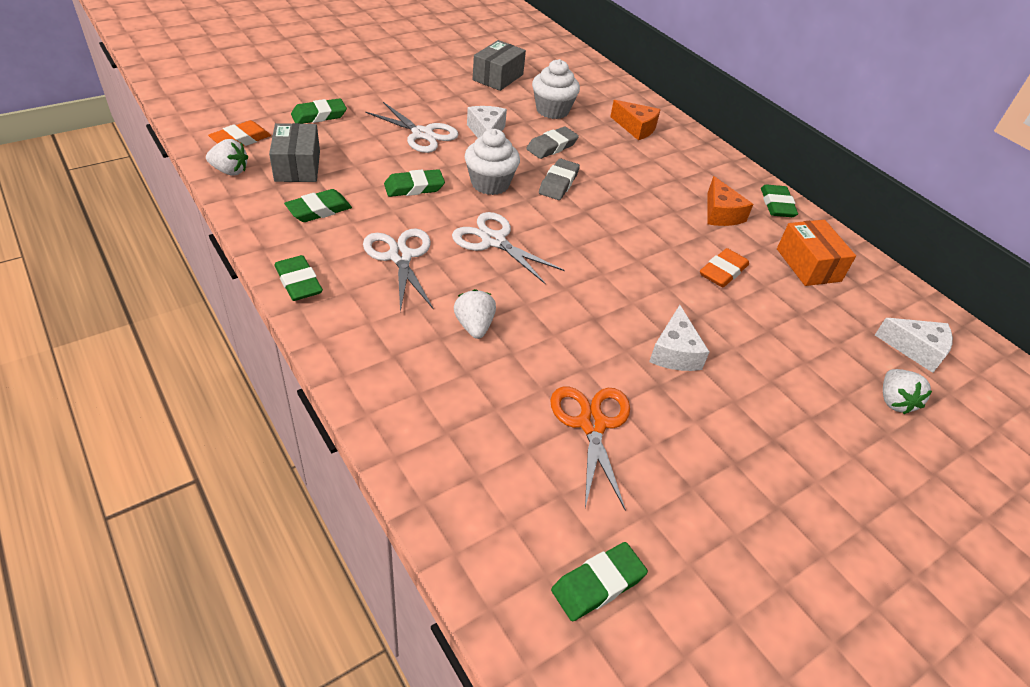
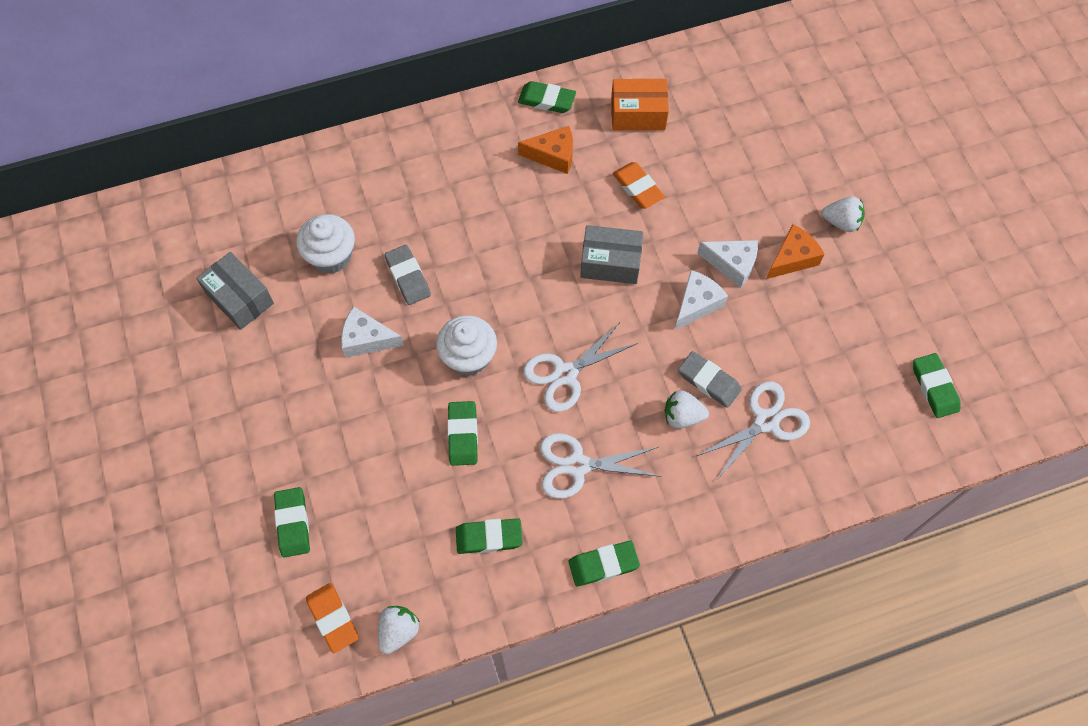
camera: 70 degrees left, 20 degrees up
(297, 166) = (401, 555): grey box -> grey box (610, 263)
(319, 210) = (489, 537): green eraser -> green eraser turned 75 degrees counterclockwise
(422, 134) = (357, 410): white scissors -> white scissors (766, 421)
(558, 183) = (478, 289): grey eraser -> grey eraser (709, 381)
(592, 424) = (801, 351): orange scissors -> none
(636, 128) = (386, 179): orange cheese -> orange cheese (792, 258)
(894, 401) = (800, 128): white strawberry -> white strawberry (841, 222)
(916, 350) = (749, 84): white cheese -> white cheese (696, 304)

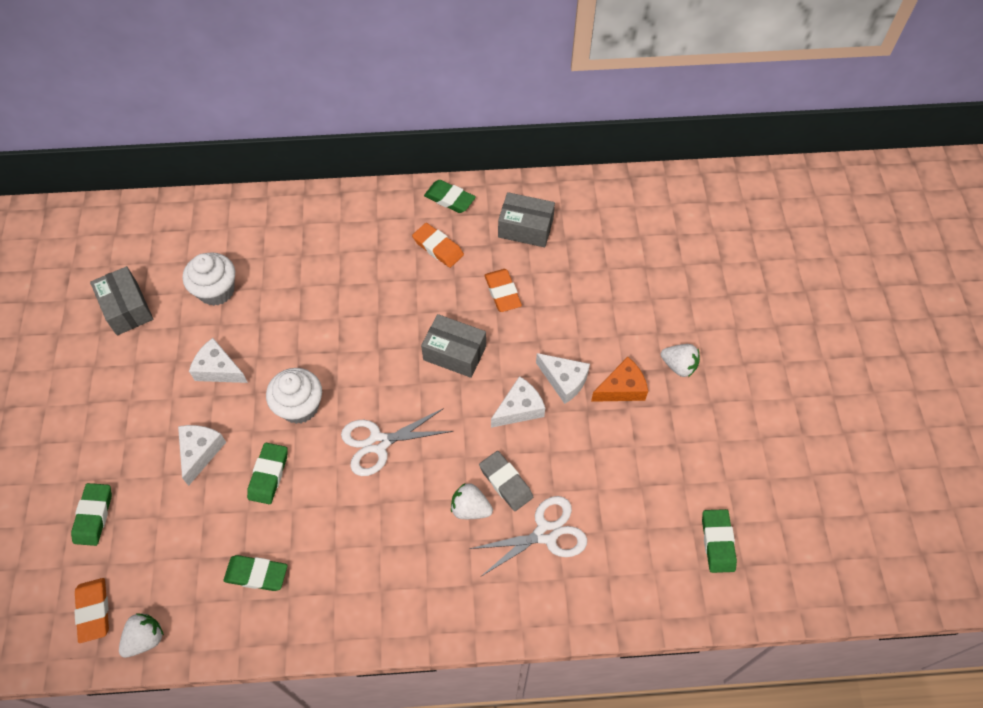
camera: 15 degrees right, 5 degrees down
(381, 430) = (200, 452): none -> white cheese
(408, 277) = (274, 324): grey eraser -> none
(553, 155) = (438, 247): orange cheese -> orange eraser
(577, 465) = (359, 529): white scissors -> none
(603, 564) = (349, 628): green eraser -> none
(638, 114) = (525, 228): orange box -> grey box

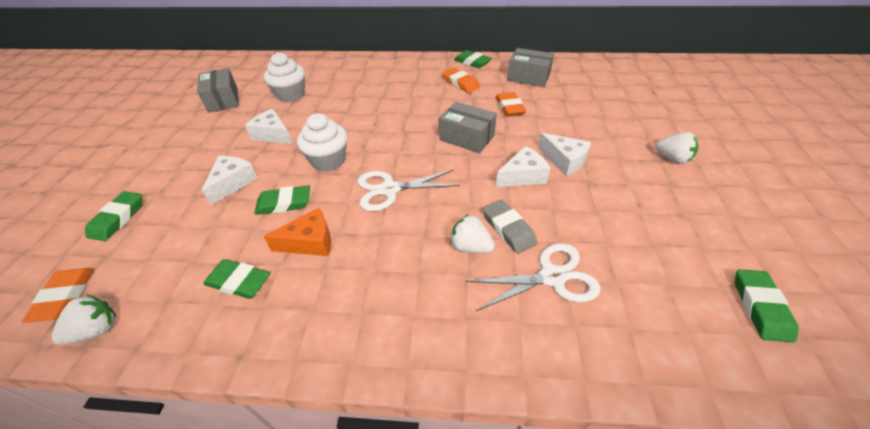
camera: 10 degrees right, 15 degrees down
(268, 475) = (284, 203): green eraser -> green eraser turned 60 degrees clockwise
(622, 388) = (620, 169): orange cheese -> orange cheese (310, 242)

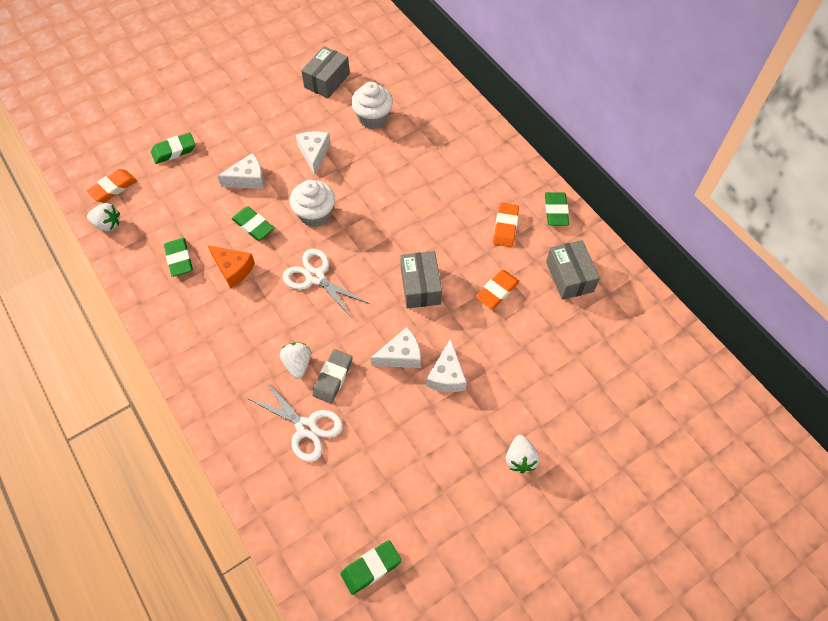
camera: 50 degrees right, 15 degrees up
(523, 176) = (401, 355): white cheese -> white cheese turned 45 degrees counterclockwise

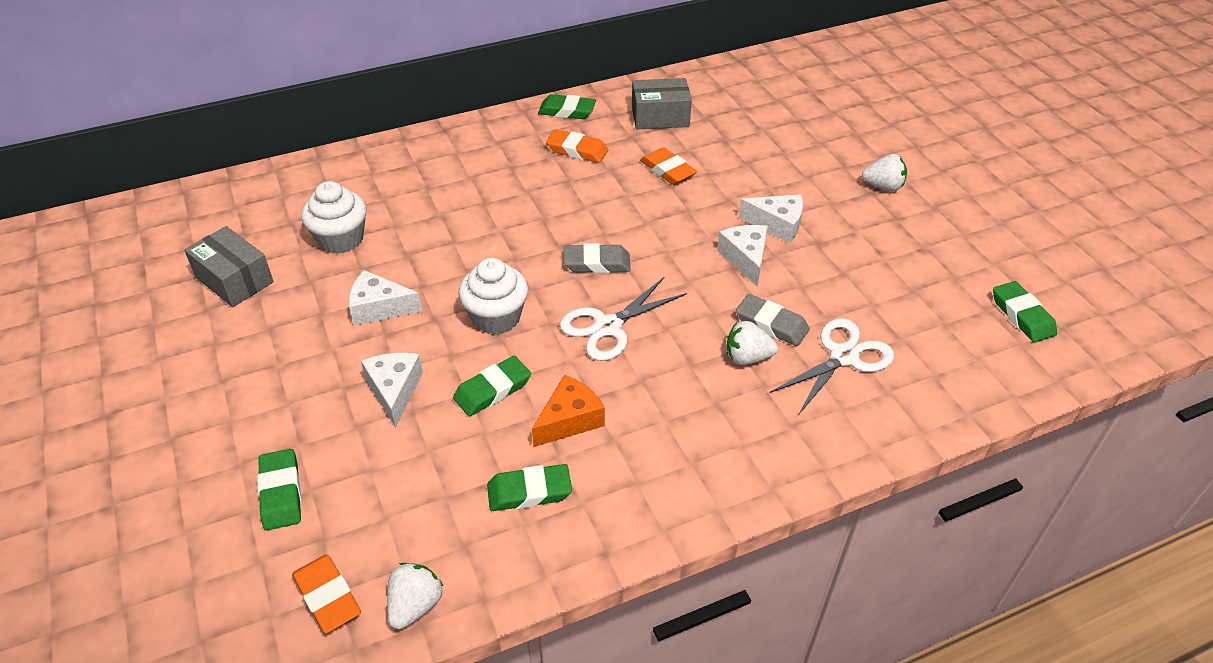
camera: 80 degrees left, 15 degrees down
(377, 260) = (597, 263): none -> grey eraser
(420, 286) = (647, 230): grey box -> none

